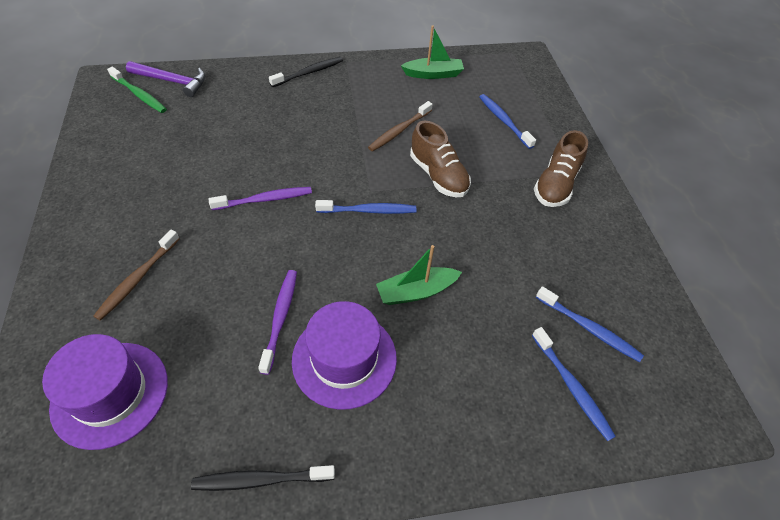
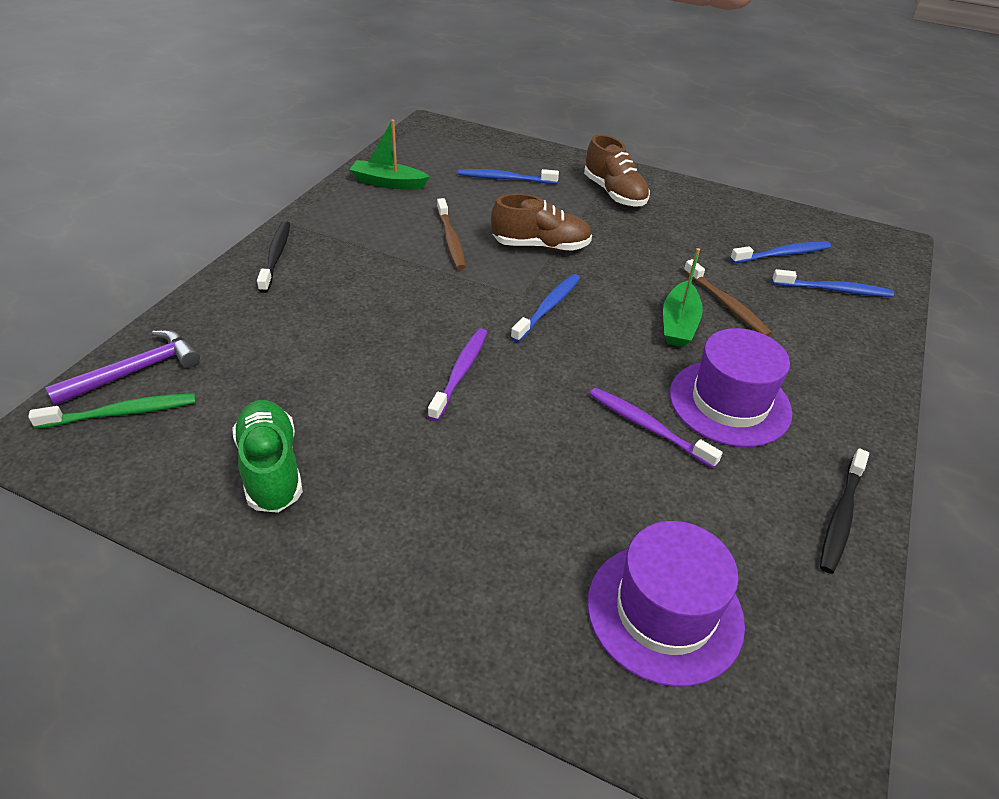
camera: 55 degrees left, 10 degrees down
(132, 165) = (271, 468): none -> green shoe
(137, 279) = (496, 529): brown toothbrush -> brown toothbrush (726, 305)
(433, 74) = (388, 183): green boat -> green boat turned 105 degrees counterclockwise

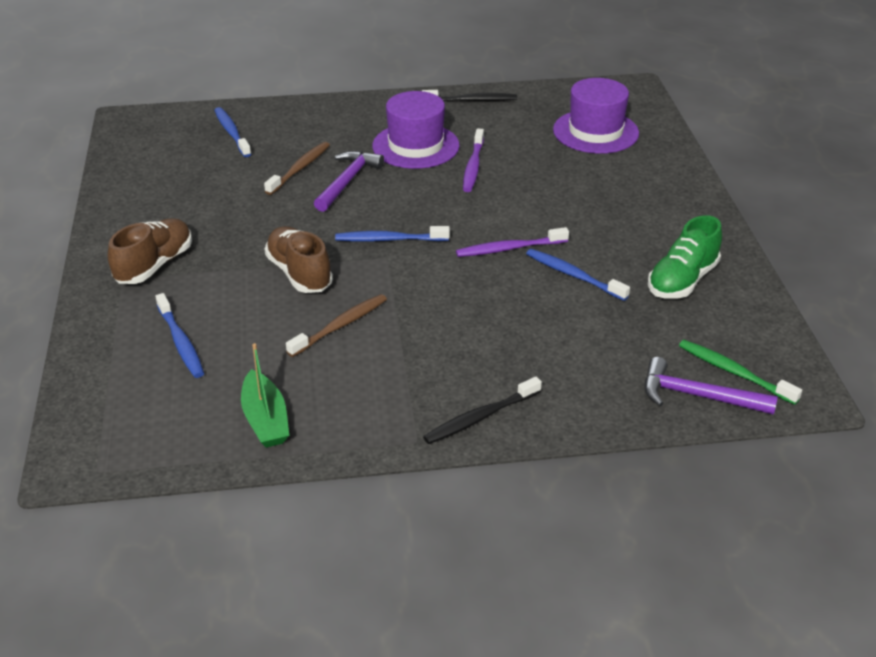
camera: 120 degrees left, 5 degrees down
(678, 324) = (347, 181): green boat -> purple hammer
(782, 254) = (195, 160): blue toothbrush -> blue toothbrush (573, 275)

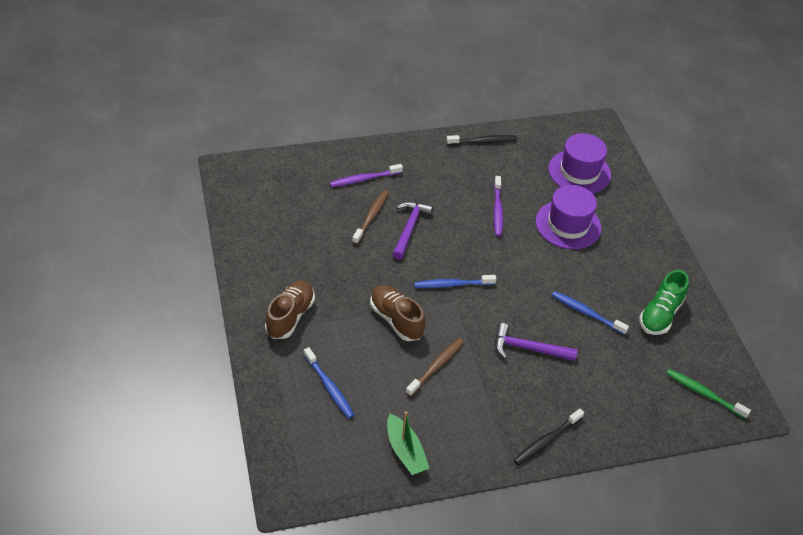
camera: 10 degrees left, 10 degrees up
(232, 132) = (310, 181): blue toothbrush -> none
(415, 146) = (451, 190): purple hat -> purple hat (568, 224)
(509, 248) = (538, 290): purple toothbrush -> purple toothbrush (364, 179)
(697, 396) = (683, 414): purple hammer -> purple hammer (528, 348)

